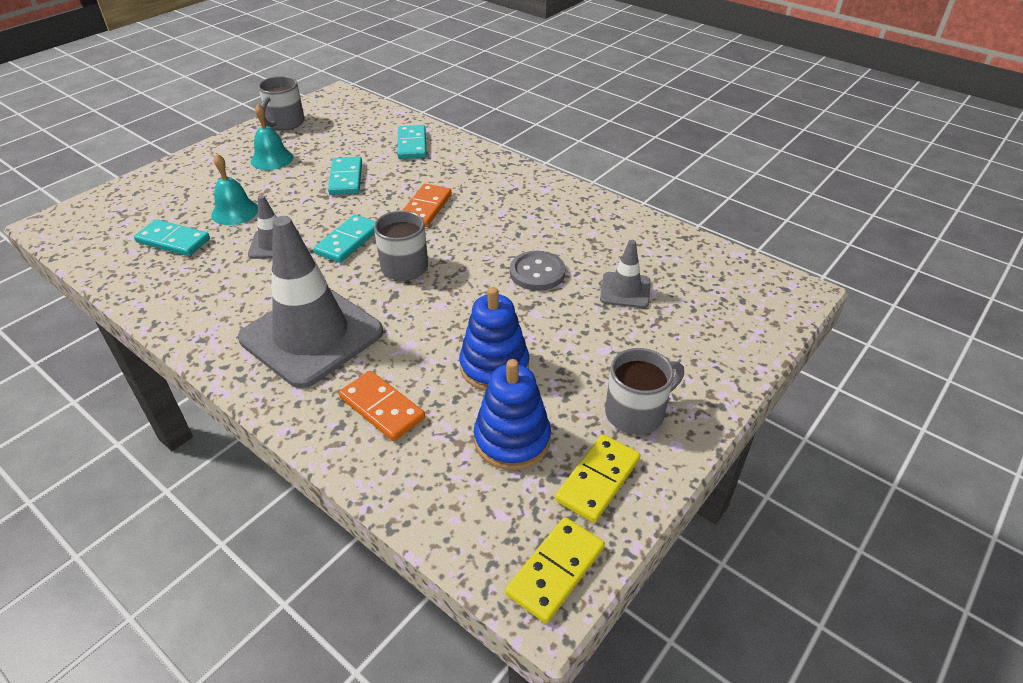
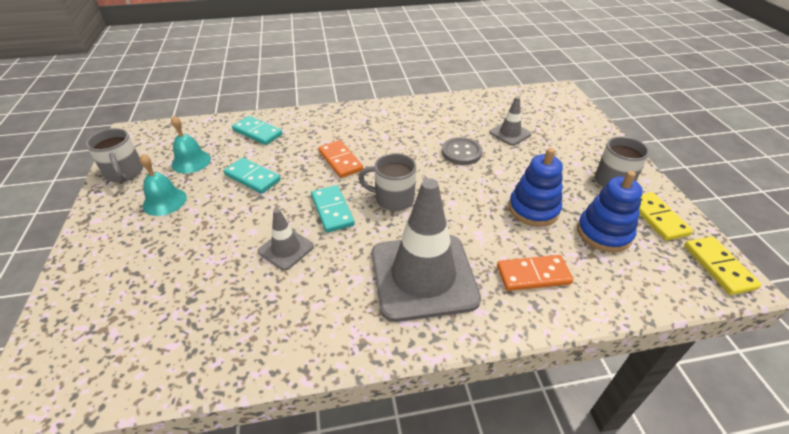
camera: 50 degrees left, 0 degrees up
(173, 241) = (196, 309): turquoise domino -> none
(235, 212) = (208, 252): turquoise bell -> turquoise bell (191, 161)

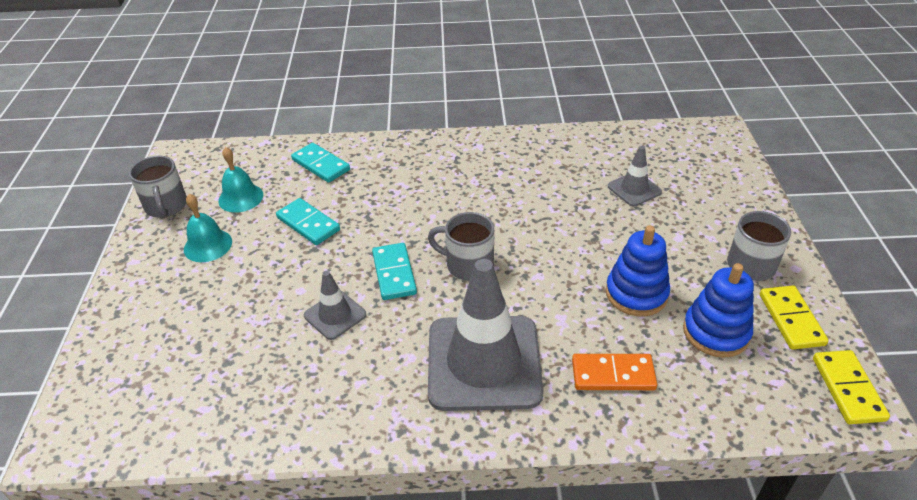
camera: 10 degrees right, 0 degrees up
(340, 161) = (414, 210): orange domino -> none
(461, 152) = (565, 211): grey button -> none

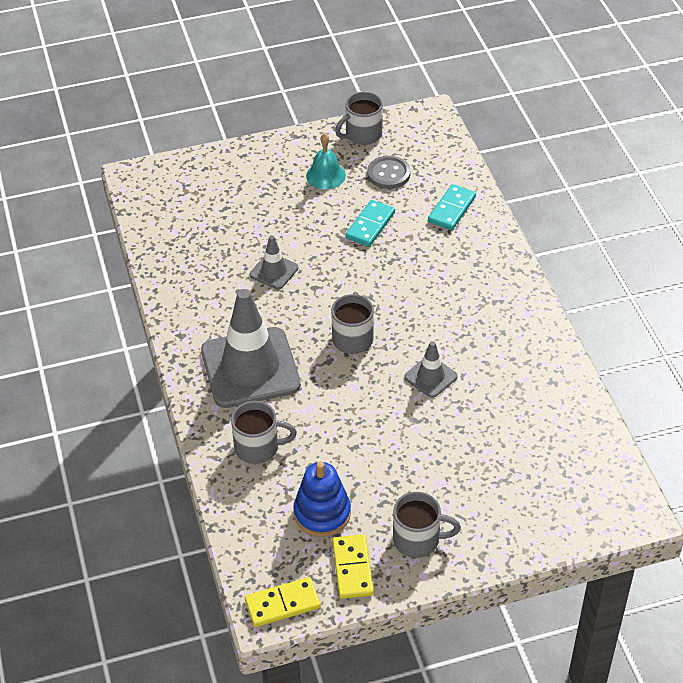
camera: 75 degrees right, 5 degrees up
(241, 197) = (388, 174): turquoise bell -> grey button
(394, 273) = (328, 294): turquoise domino -> none
(613, 375) = (258, 447): orange domino -> grey mug
(634, 189) = (500, 443): grey traffic cone -> grey traffic cone (430, 377)
(636, 294) = (352, 456): blue stacking toy -> none
(791, 319) = (352, 568): yellow domino -> yellow domino turned 75 degrees counterclockwise

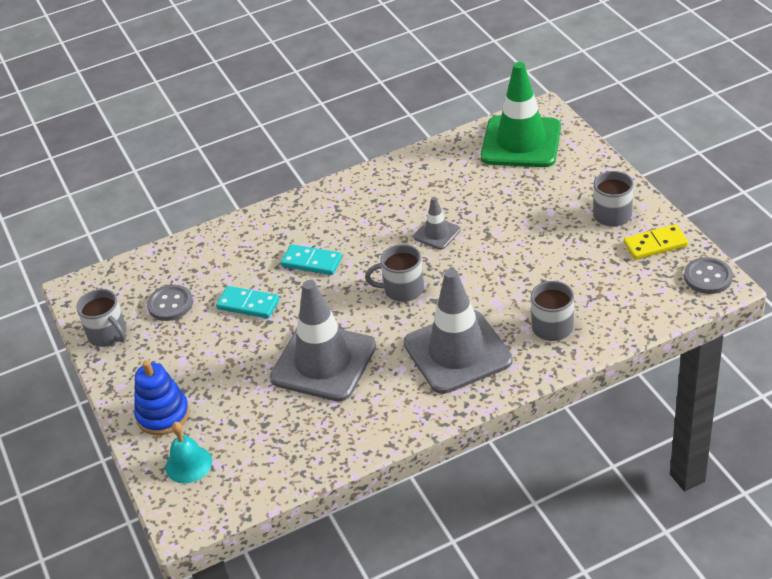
camera: 95 degrees left, 5 degrees down
(274, 271) = (323, 362): grey traffic cone -> grey traffic cone, size x2.14
(282, 604) = (708, 277): yellow domino -> grey button
(322, 513) = (608, 272): blue stacking toy -> blue stacking toy (163, 415)
(325, 175) = (175, 351): turquoise bell -> turquoise bell (188, 464)
(452, 209) = (220, 253): turquoise domino -> turquoise domino (312, 262)
(577, 479) = (521, 142): none -> green traffic cone

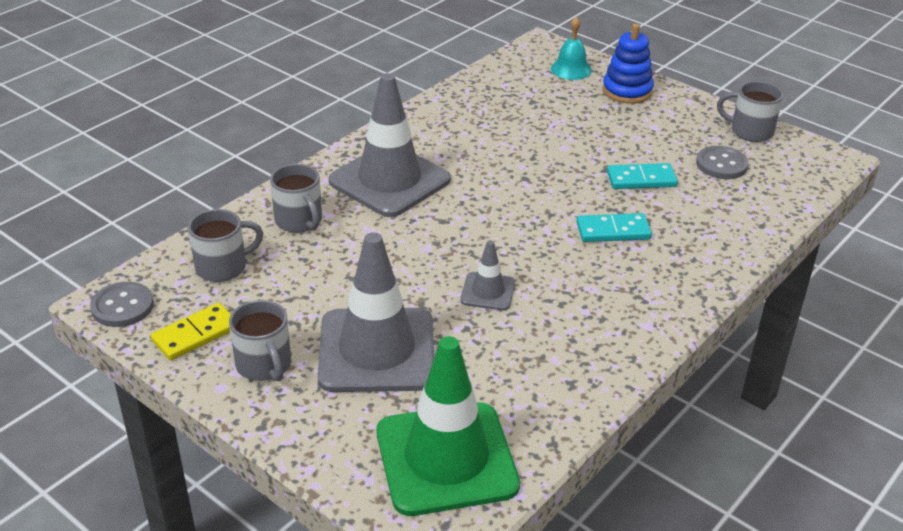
camera: 150 degrees right, 5 degrees down
(323, 362) = (518, 149): grey traffic cone -> grey traffic cone (377, 350)
(402, 289) = (486, 224): grey mug -> grey mug (223, 267)

